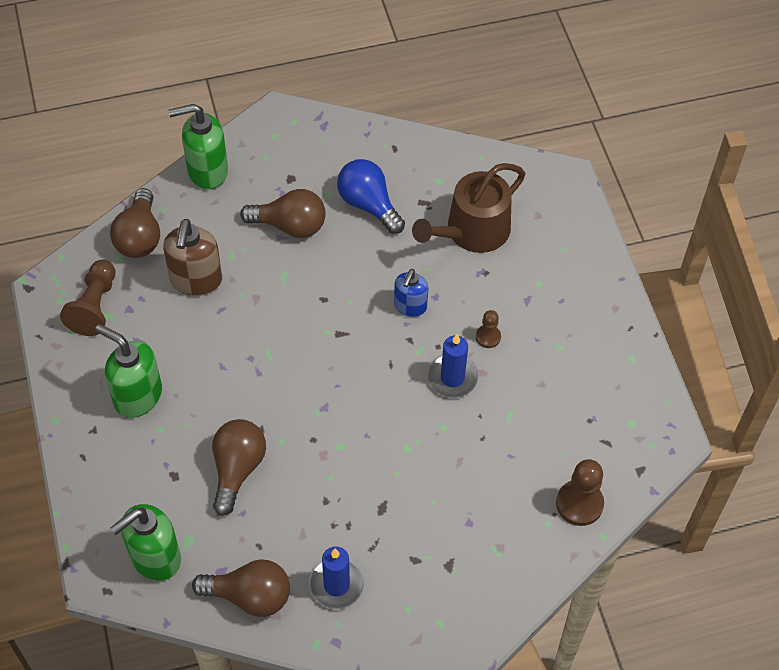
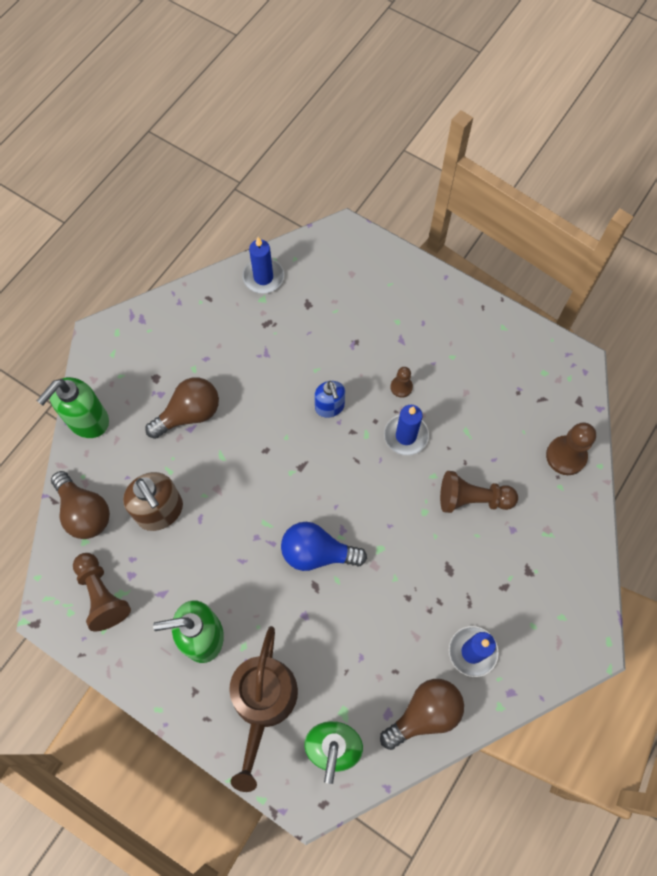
camera: 40 degrees left, 10 degrees up
(237, 469) = (326, 628): brown light bulb -> none
(368, 204) = (230, 354): blue light bulb -> blue light bulb (317, 553)
(457, 164) = (263, 277): none -> blue candle
(459, 471) = (472, 499): none -> brown pawn
(471, 231) = (319, 319): brown watering can -> brown watering can (263, 703)

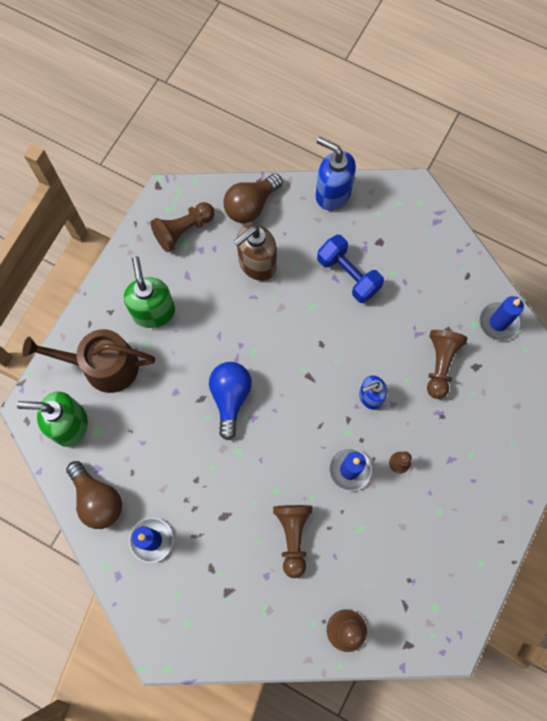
camera: 85 degrees right, 5 degrees up
(87, 420) = (332, 194): green soap dispenser -> blue soap dispenser
(189, 414) = (348, 275): brown light bulb -> blue dumbbell
(302, 336) = (440, 364): none -> brown pawn

